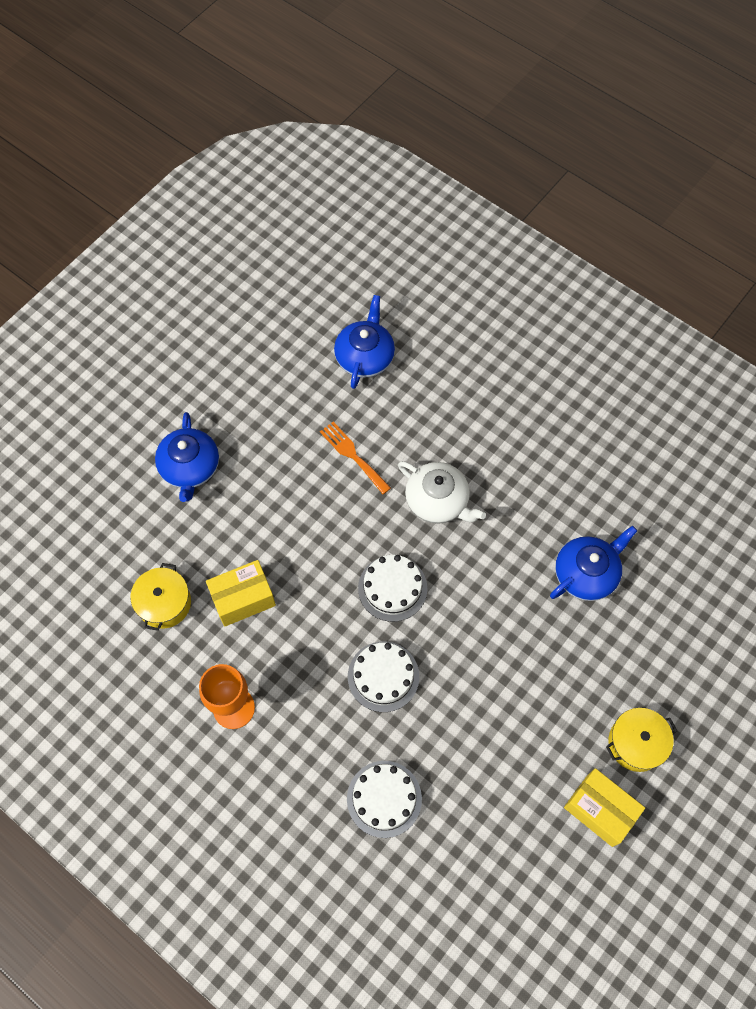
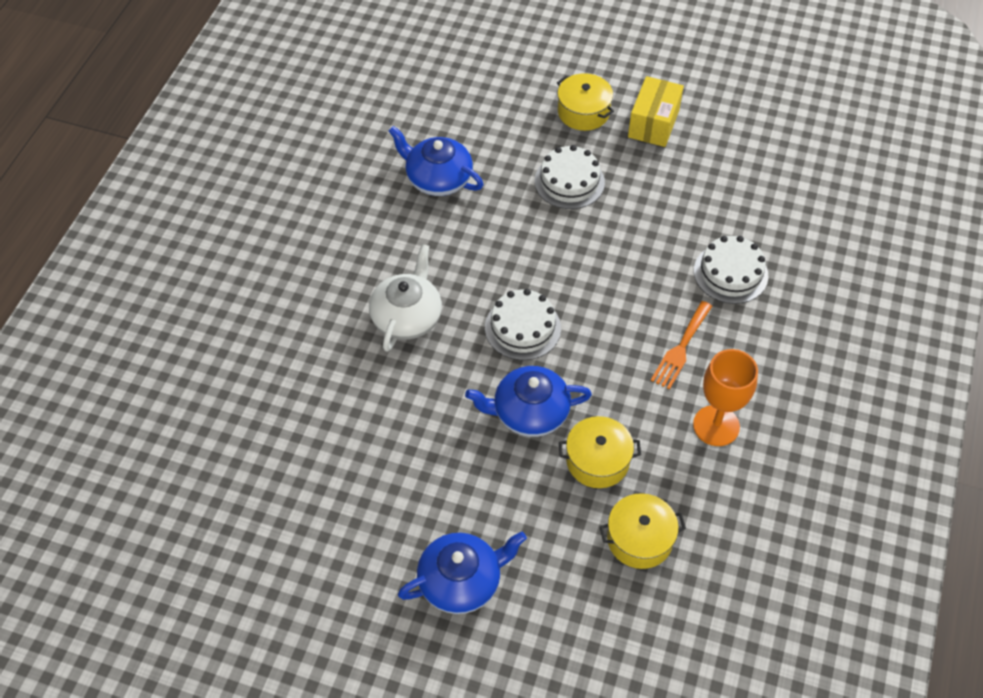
camera: 110 degrees left, 10 degrees down
(243, 599) = (597, 461): yellow box -> yellow pot
(352, 455) = (380, 413): orange fork -> orange fork (681, 348)
(365, 356) = (242, 443): blue teapot -> blue teapot (529, 412)
(383, 676) = (618, 308): white cake -> white cake (569, 181)

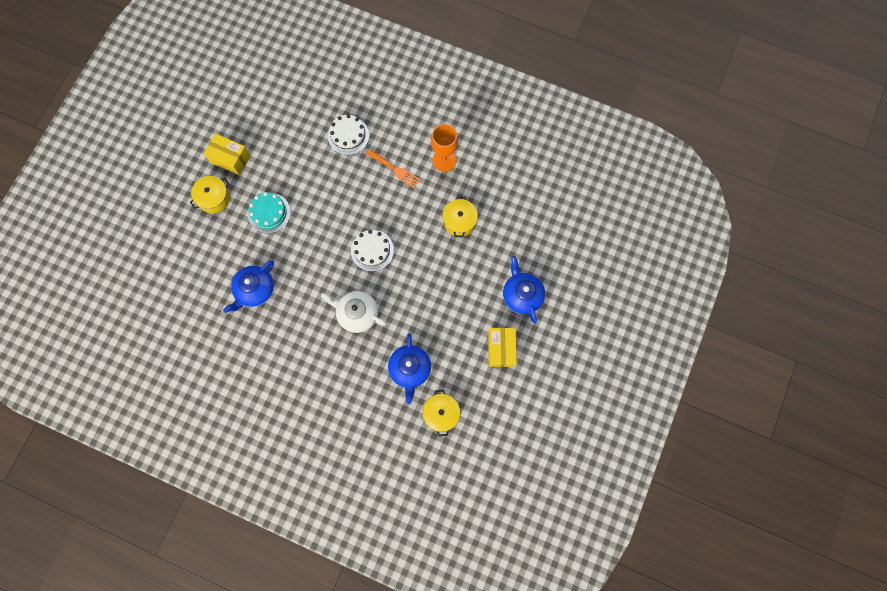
camera: 85 degrees left, 20 degrees up
(352, 549) = (501, 349): none -> yellow box
(529, 412) = (427, 252): blue teapot -> blue teapot (410, 369)
(569, 181) = (269, 213): white cake -> turquoise cake
(639, 539) = (505, 207): yellow pot -> yellow pot (441, 413)

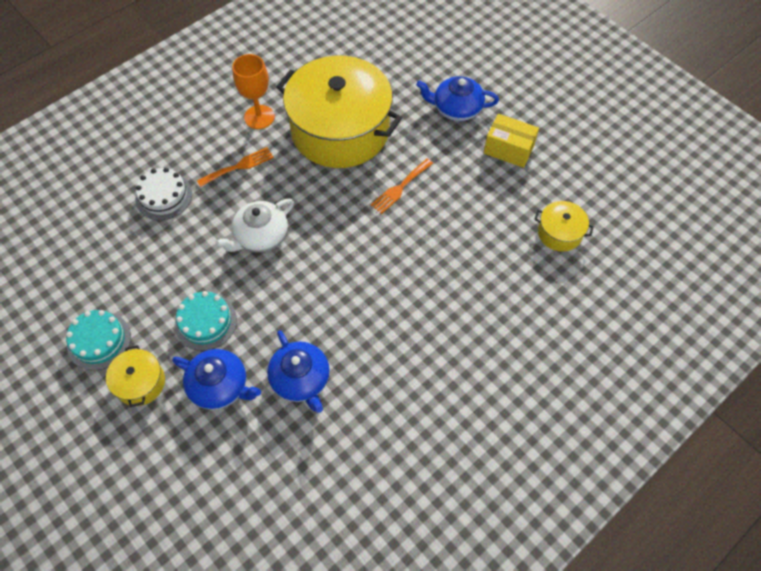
camera: 65 degrees left, 15 degrees down
(230, 159) = (99, 341): yellow box -> turquoise cake
(357, 313) = (396, 272): white teapot -> white teapot (260, 236)
(372, 250) = (325, 227): white cake -> none
(410, 369) = (492, 244): blue teapot -> blue teapot (220, 386)
(428, 286) = (400, 188): none -> orange fork
(459, 221) = (340, 130): yellow pot -> yellow pot, size x2.38

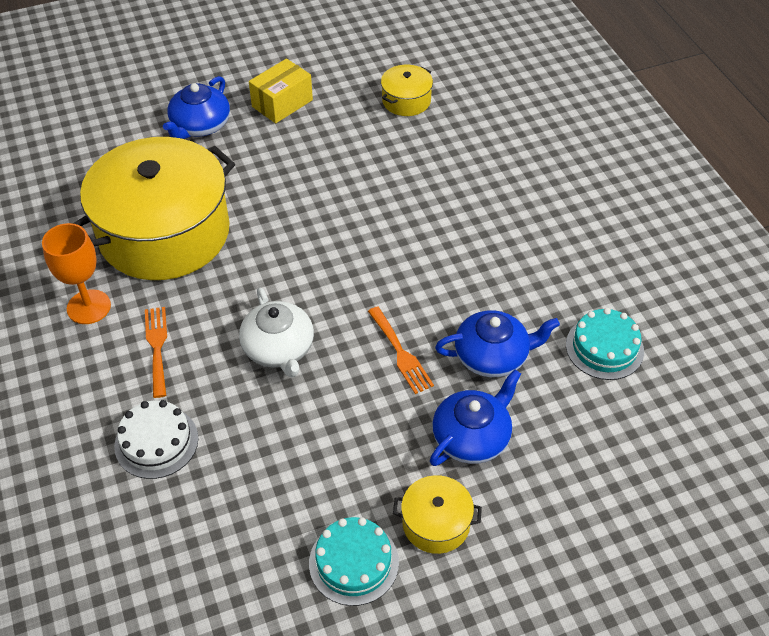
camera: 70 degrees left, 10 degrees down
(205, 322) = (377, 433): turquoise cake -> turquoise cake (604, 348)
(400, 188) = (281, 203): orange fork -> orange fork (401, 353)

